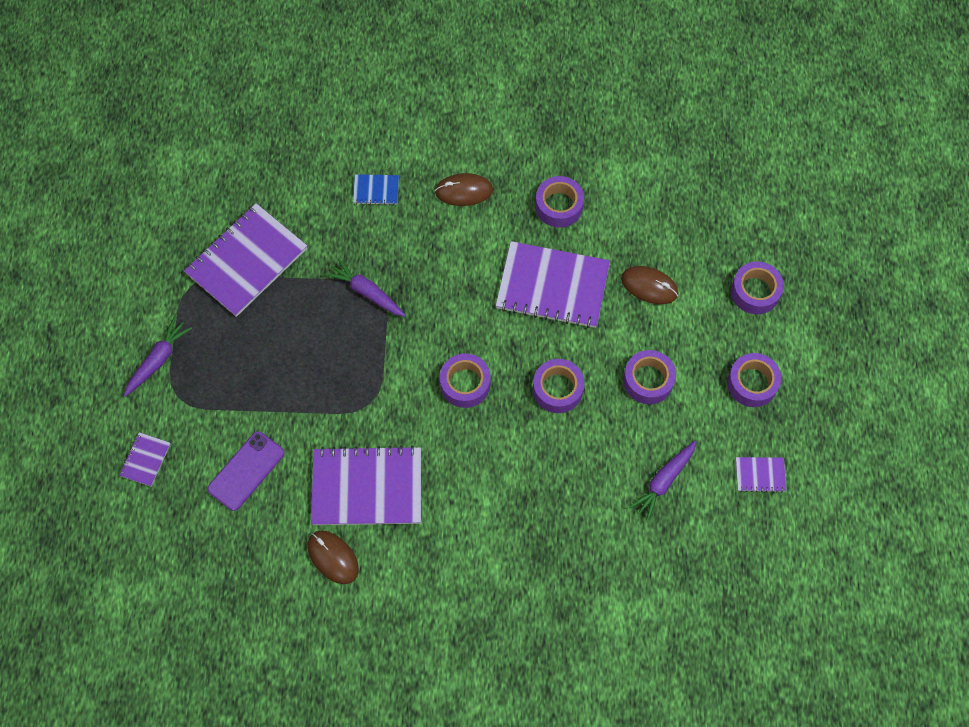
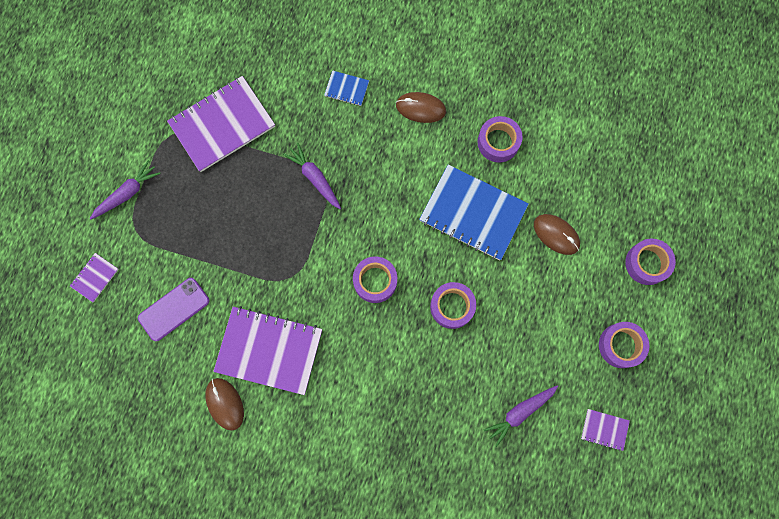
camera: 15 degrees right, 10 degrees up
(552, 286) = (473, 213): purple notebook -> blue notebook
(648, 380) = (531, 319): purple tape -> none

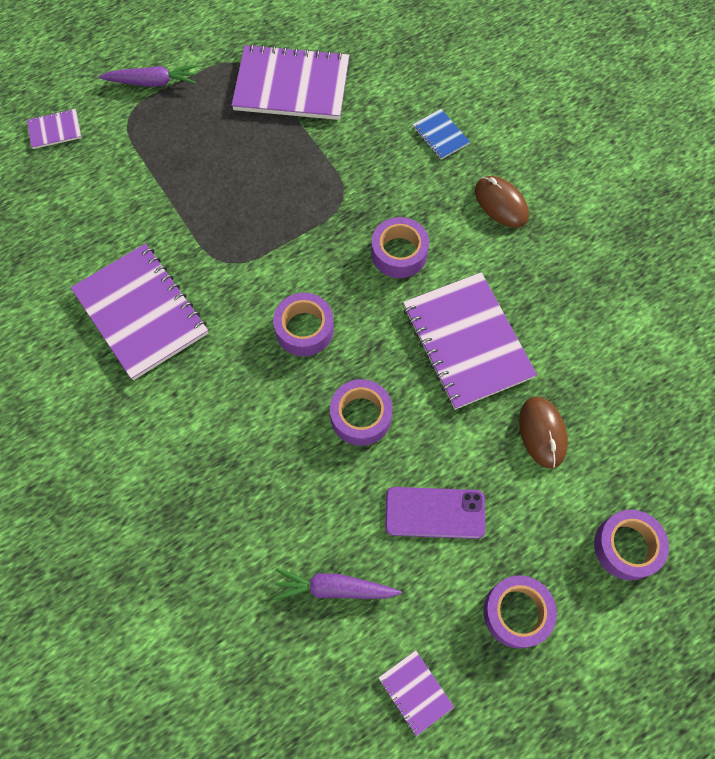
camera: 40 degrees right, 10 degrees down
(174, 309) = (93, 208): purple phone -> purple phone (434, 513)
(225, 404) = (53, 328): brown mouse -> none
(315, 178) = (334, 191): purple carrot -> none
(473, 213) = (467, 341): blue notebook -> purple notebook
(498, 142) = (557, 293): purple tape -> purple tape (399, 253)

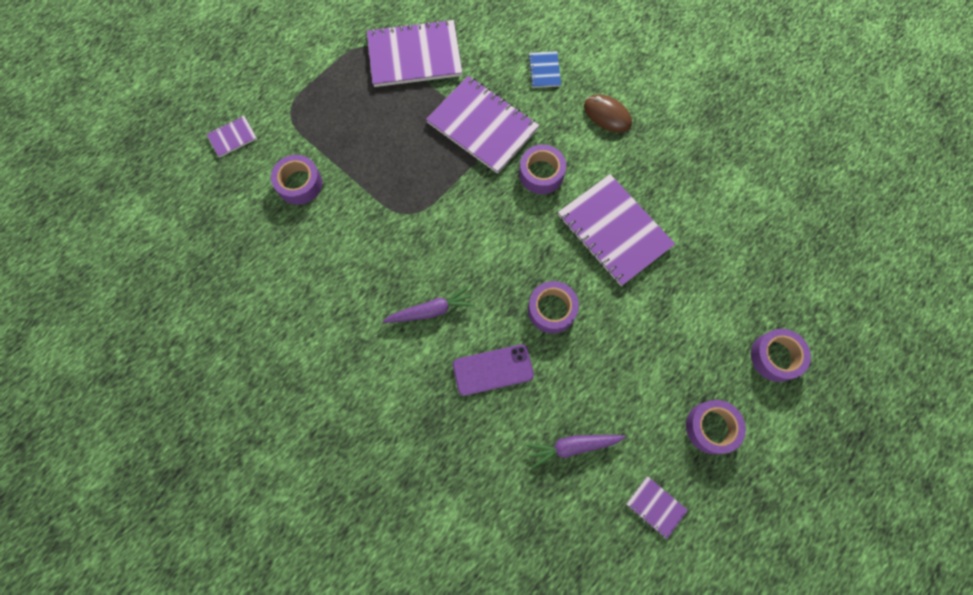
camera: 15 degrees left, 5 degrees up
(141, 313) = (354, 271): purple notebook -> purple notebook (482, 126)
(152, 82) = (300, 78): purple carrot -> purple carrot (431, 310)
(304, 329) = (487, 252): purple tape -> purple tape (299, 183)
(434, 513) = (629, 369): purple phone -> purple phone (493, 370)
(440, 135) = (544, 70): blue notebook -> blue notebook turned 45 degrees clockwise
(542, 432) = (690, 287): brown mouse -> none

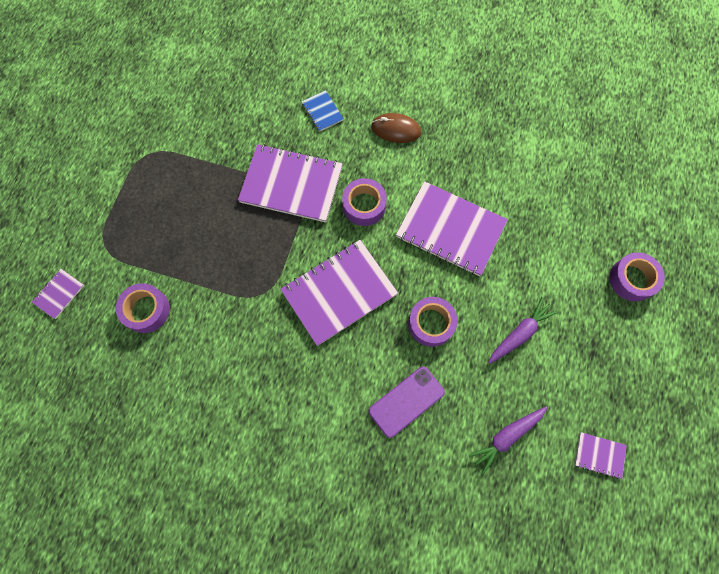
camera: 25 degrees left, 0 degrees up
(414, 56) = (198, 145): purple notebook -> purple notebook (339, 293)
(431, 310) = (326, 373): purple carrot -> purple carrot (519, 333)
(711, 427) = (610, 364): purple tape -> none

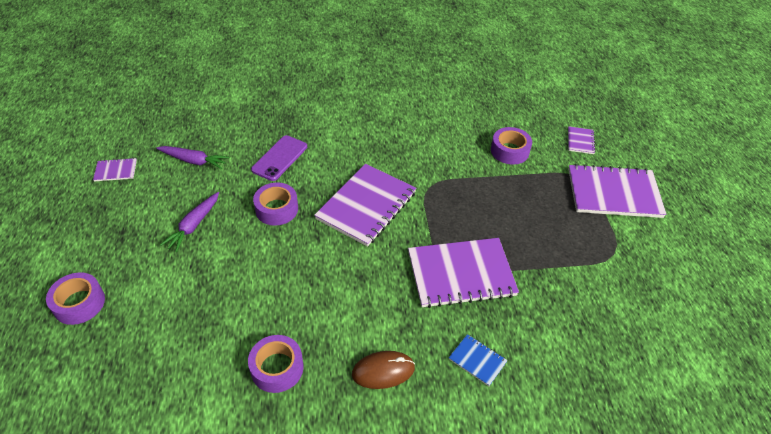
camera: 155 degrees right, 25 degrees down
(364, 205) = (379, 279): purple tape -> purple tape (277, 368)
(450, 230) = (282, 287): purple notebook -> purple notebook (613, 193)
(507, 436) = (193, 161): purple carrot -> purple carrot turned 75 degrees clockwise

